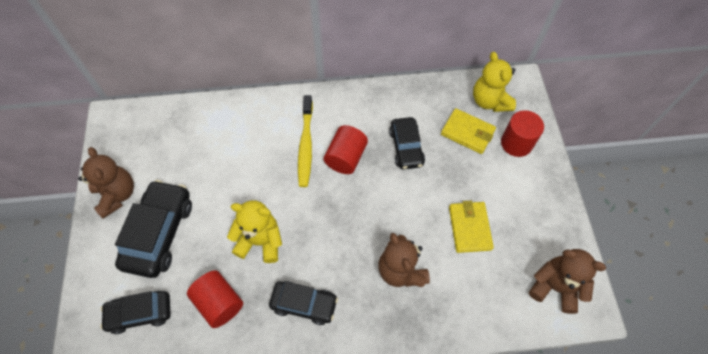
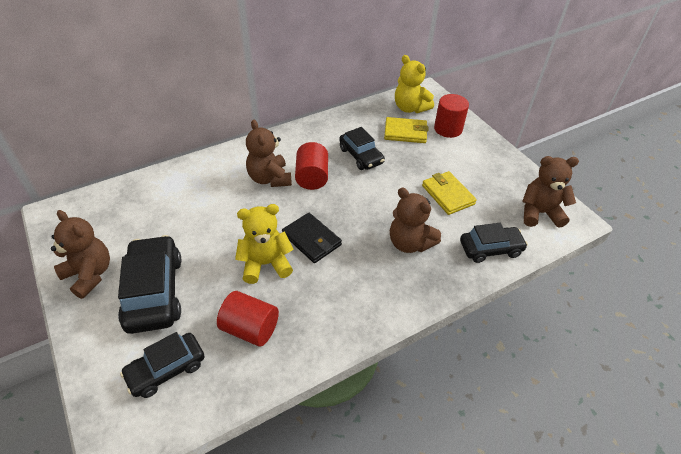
camera: 25 degrees left, 15 degrees down
(304, 304) = (336, 299): black car -> black car (490, 249)
(306, 145) = (269, 178): yellow toothbrush -> brown teddy bear
(312, 230) = (311, 240): none -> black wallet

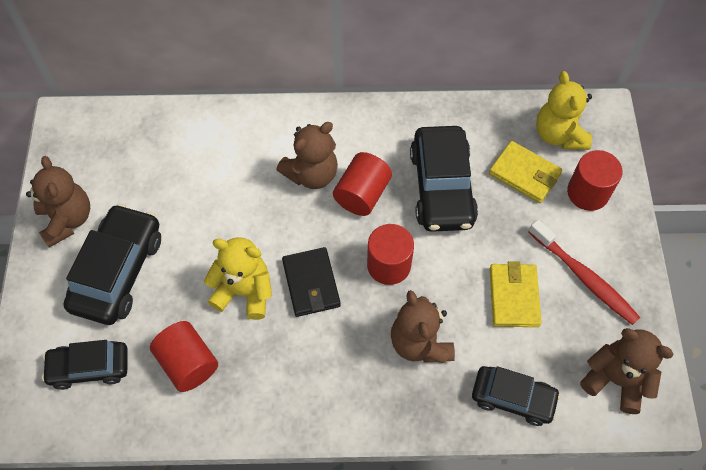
camera: 30 degrees right, 15 degrees up
(269, 178) = (311, 174): brown teddy bear -> brown teddy bear turned 135 degrees counterclockwise
(357, 208) = (389, 265): none -> red cylinder
(361, 156) = (442, 187): black car -> black car, size x1.57
(479, 169) = (583, 277): none -> red toothbrush

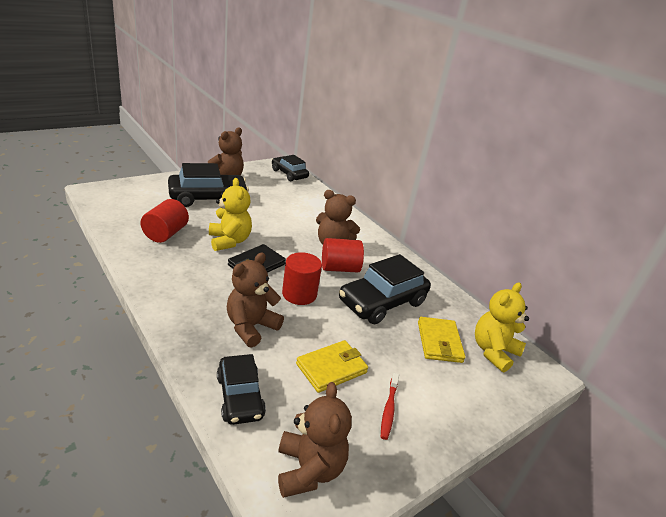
camera: 50 degrees right, 30 degrees down
(89, 367) = (141, 204): black car -> black car (289, 174)
(583, 277) = (389, 409): red toothbrush -> red toothbrush, size x0.58
(588, 192) = (466, 386): red cylinder -> none

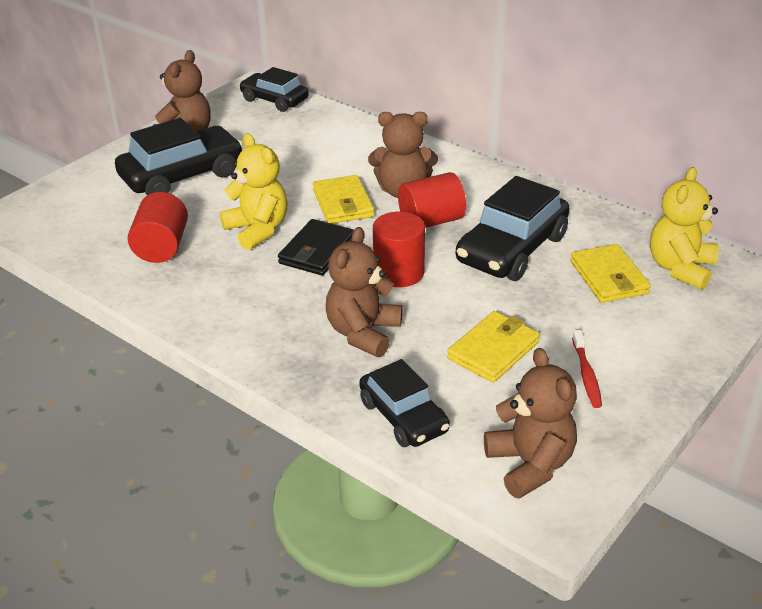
camera: 10 degrees left, 5 degrees up
(291, 241) = (343, 203): none -> yellow wallet

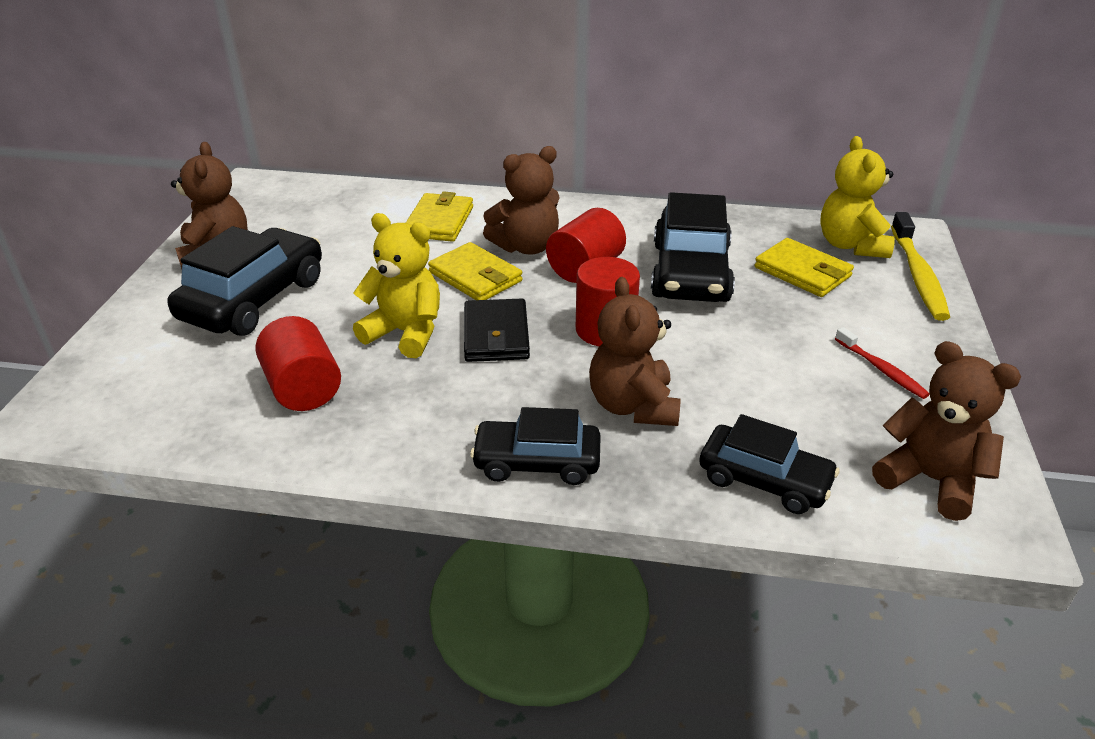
camera: 30 degrees left, 0 degrees up
(274, 100) = (293, 191): black car -> black car (537, 462)
(493, 350) = (777, 377): yellow wallet -> yellow wallet (439, 221)
(713, 311) = (917, 274): none -> yellow toothbrush

